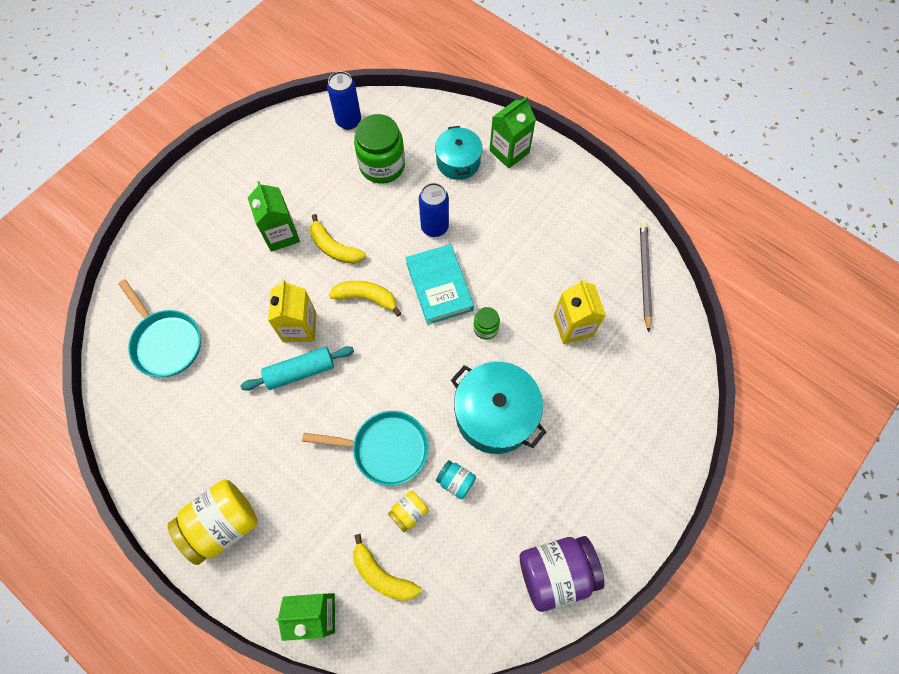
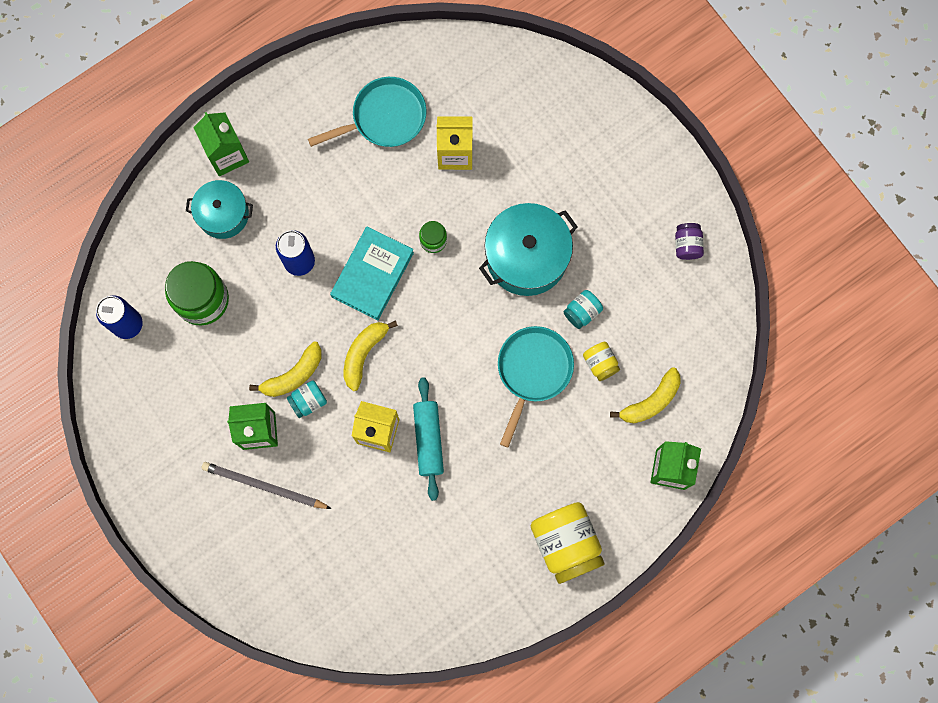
camera: 75 degrees left, 10 degrees up
(166, 342) = (355, 577): turquoise pan -> turquoise pan (384, 117)
(314, 265) = (308, 401): none -> turquoise jar
(439, 286) = (372, 274): turquoise book -> turquoise book turned 60 degrees counterclockwise
(556, 572) = (687, 245): purple jar -> purple jar, size x0.50
(644, 275) = (419, 64): grey pencil -> grey pencil (264, 486)

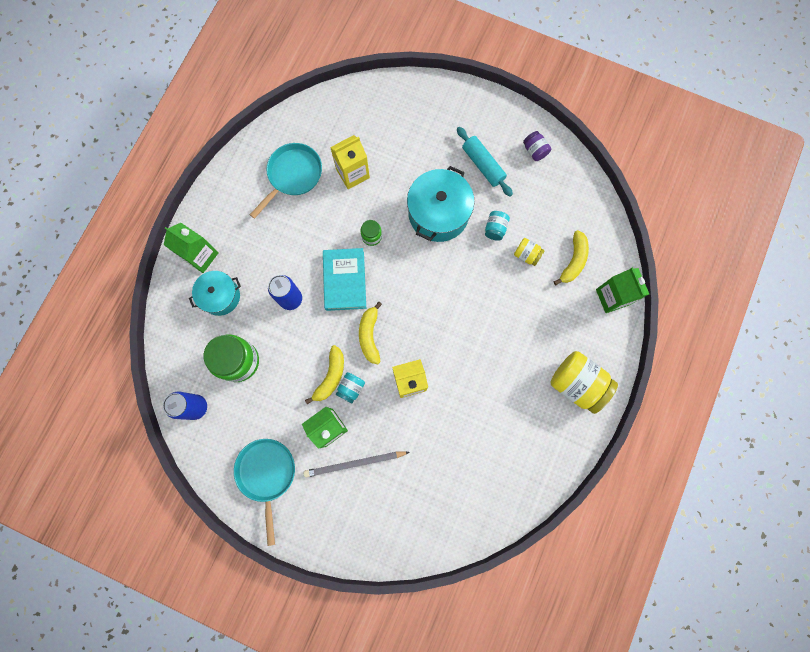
camera: 30 degrees left, 0 degrees up
(428, 440) = (446, 368): turquoise rolling pin -> turquoise rolling pin (483, 165)
(532, 371) = (487, 284): turquoise pan -> turquoise pan (267, 474)

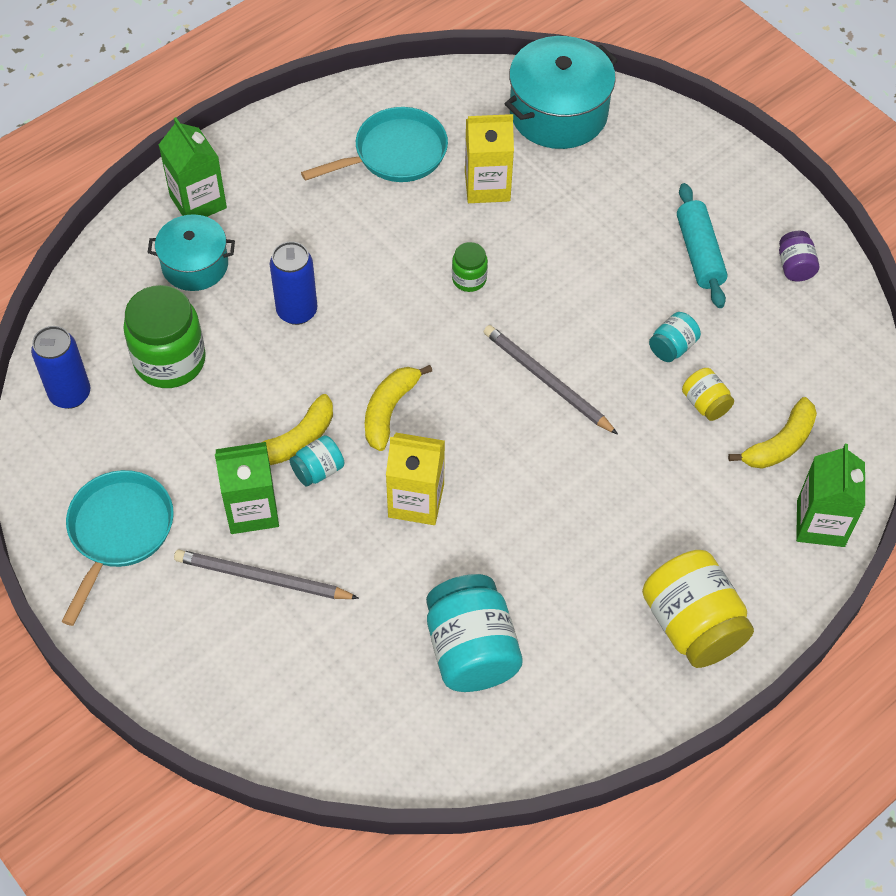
camera: 25 degrees right, 20 degrees down
(344, 280) = (393, 320): turquoise book -> none
(438, 213) = (591, 290): turquoise pot -> turquoise pot (558, 113)
(441, 279) = (546, 381): none -> grey pencil
(477, 451) = (471, 650): none -> turquoise jar

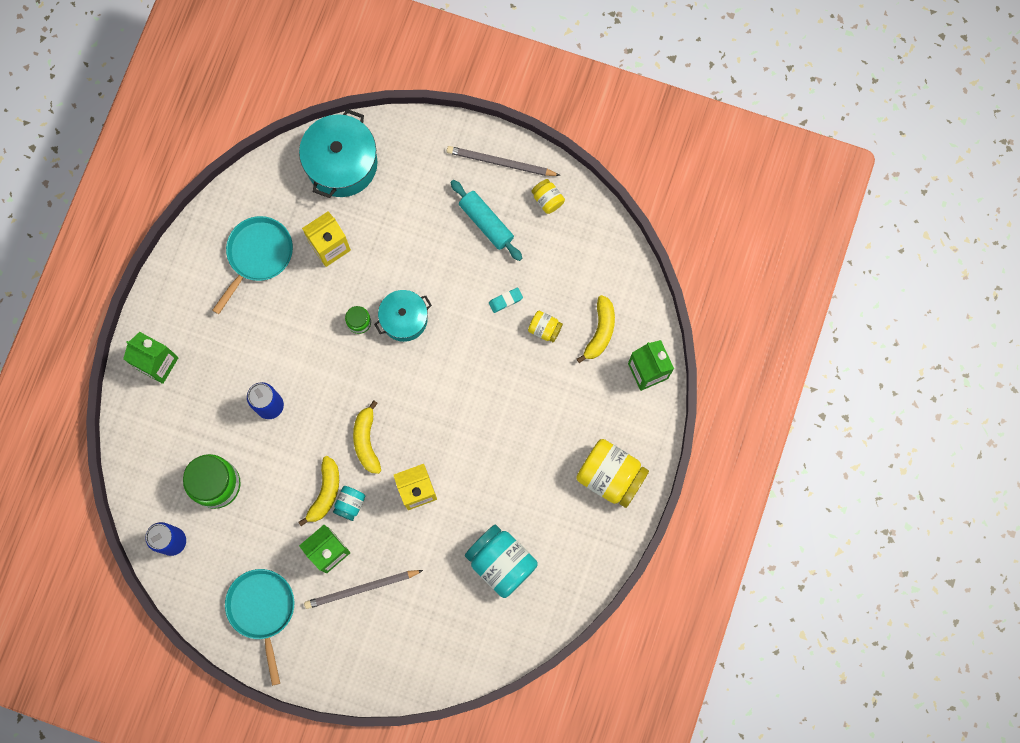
camera: 30 degrees left, 20 degrees up
(195, 265) = (186, 410): turquoise pot -> turquoise pot (404, 319)
(546, 381) = (445, 367): grey pencil -> grey pencil (500, 163)
(672, 347) = (505, 300): turquoise jar -> turquoise eraser
(795, 266) = (547, 200): purple jar -> yellow jar

